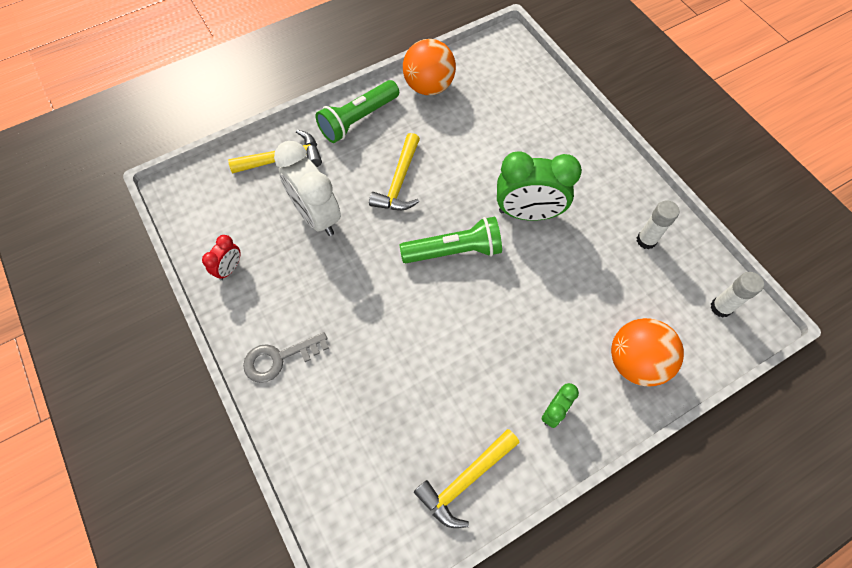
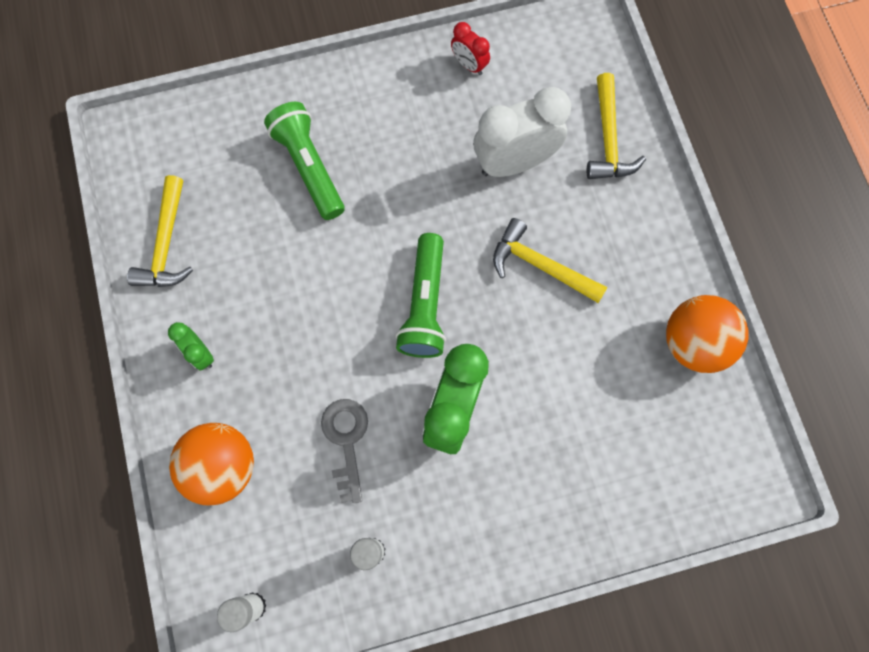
camera: 105 degrees right, 10 degrees up
(279, 358) = (349, 98): grey key -> grey key (346, 441)
(358, 119) = (652, 238): green flashlight -> green flashlight (309, 167)
(465, 480) = (166, 244): yellow hammer -> yellow hammer turned 150 degrees counterclockwise

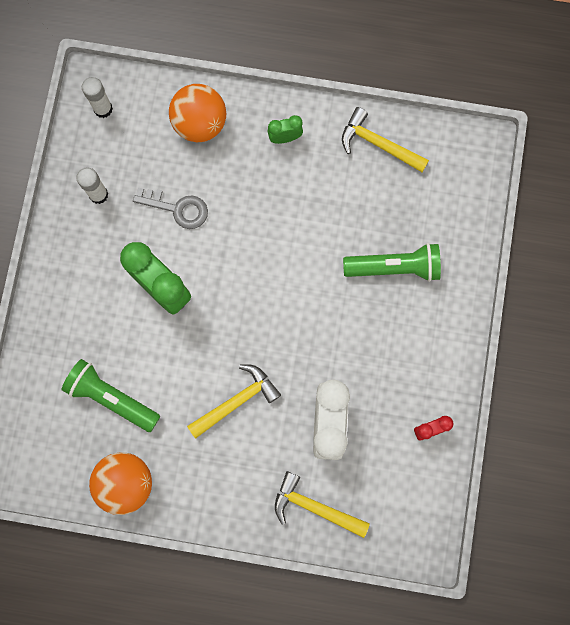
camera: 115 degrees right, 5 degrees up
(425, 305) = (247, 303): green flashlight -> green flashlight (111, 397)

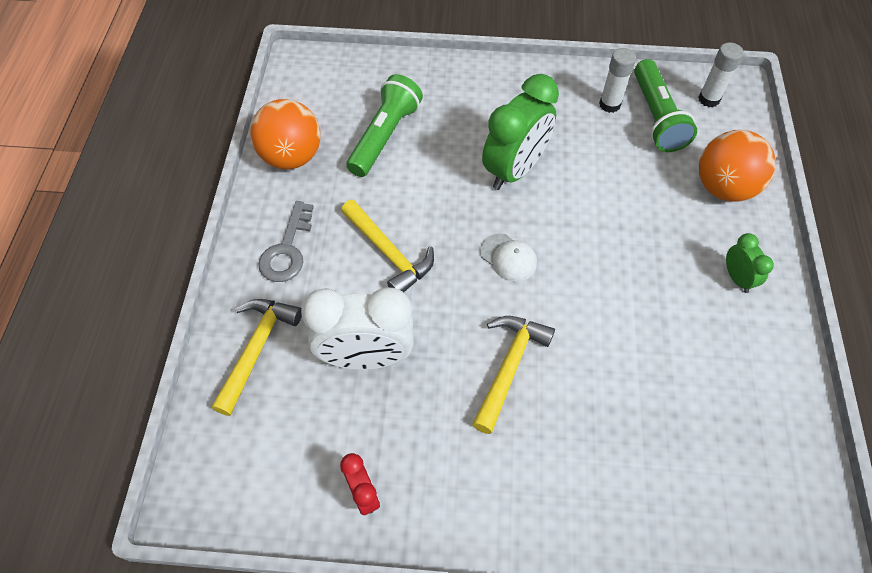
camera: 85 degrees right, 20 degrees down
(177, 208) = (612, 175): grey key -> grey key (287, 249)
(250, 306) = (508, 257): none -> white cap
(378, 144) = (768, 394): yellow hammer -> yellow hammer (509, 367)
(394, 267) = (593, 428): green flashlight -> green flashlight (656, 117)

